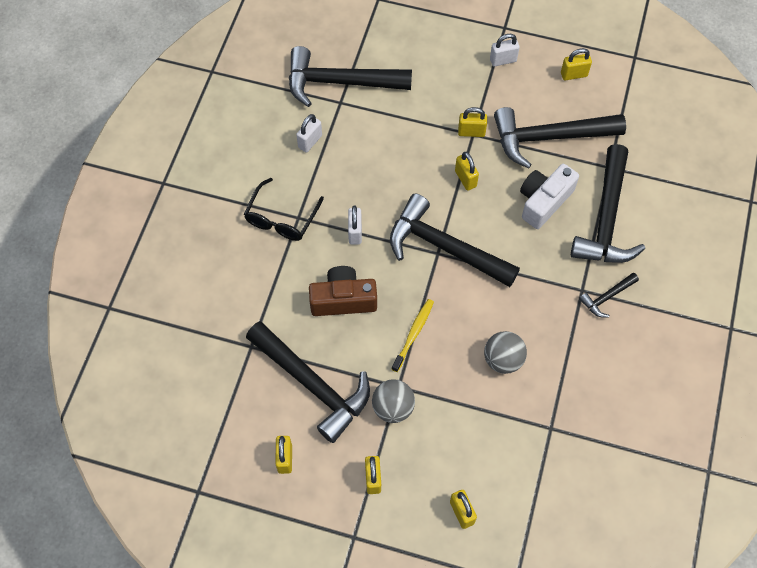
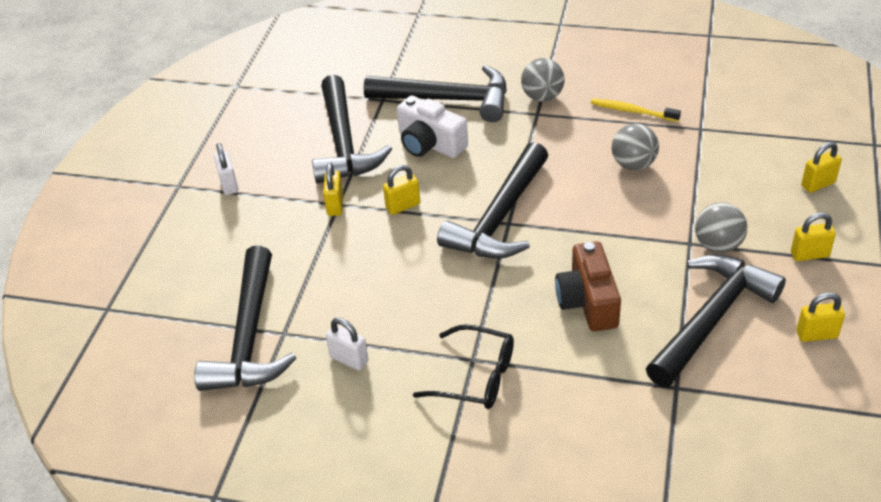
camera: 90 degrees left, 20 degrees down
(355, 232) = (489, 299): white padlock -> none
(413, 334) = (620, 235): yellow toothbrush -> yellow toothbrush (632, 111)
(574, 75) = (256, 128): yellow padlock -> none
(607, 297) = (542, 97): black hammer -> grey ball

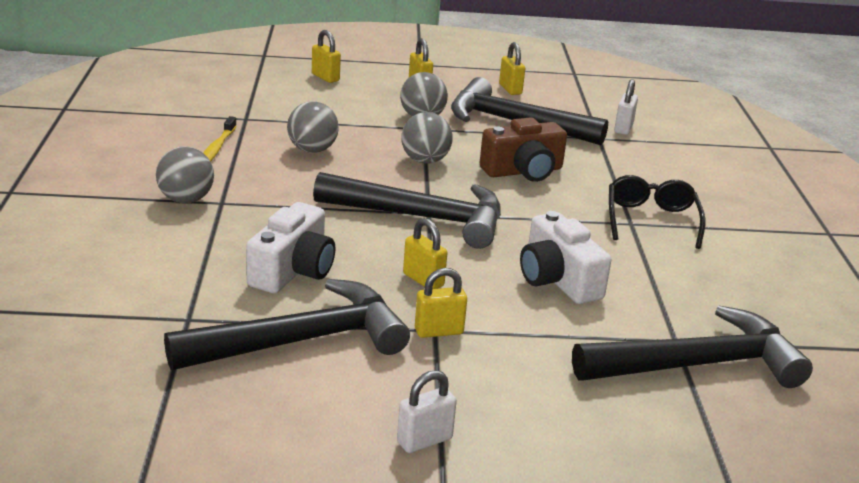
camera: 110 degrees left, 15 degrees down
(349, 359) = (680, 291): white padlock -> white padlock (623, 128)
(385, 282) = (557, 280): none -> white camera
(447, 100) = (191, 264): black hammer -> none
(612, 234) = (425, 160): none -> grey ball

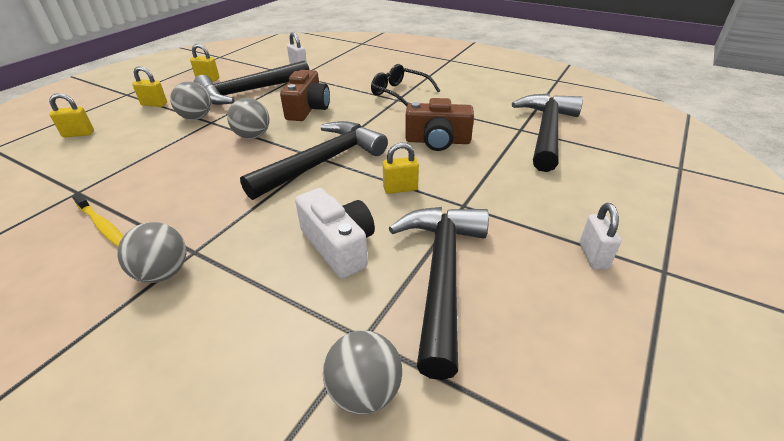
camera: 55 degrees left, 10 degrees up
(312, 150) = (175, 176): grey ball -> grey ball (364, 391)
(438, 331) = (467, 204): yellow padlock -> none
(557, 280) = (437, 141): white camera -> brown camera

